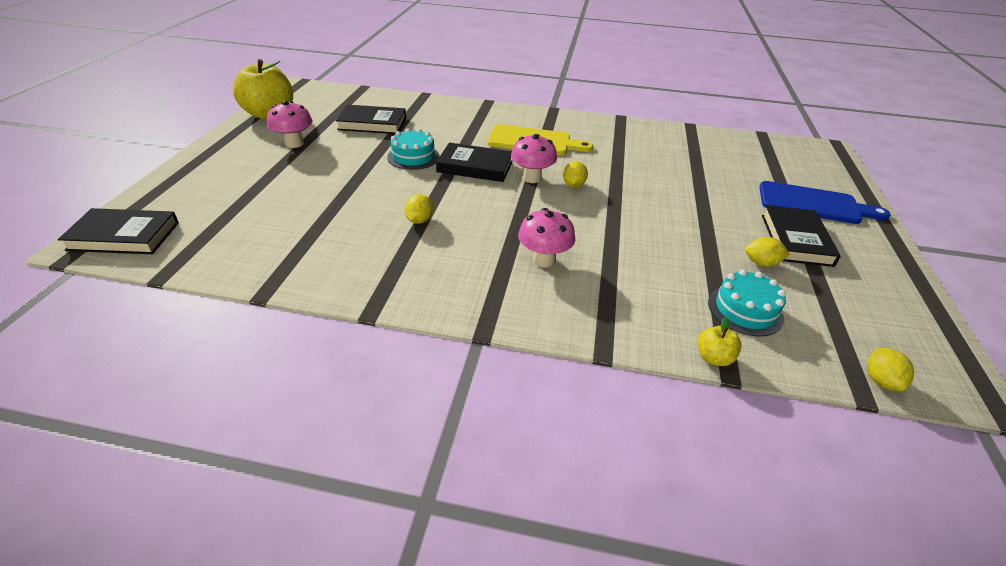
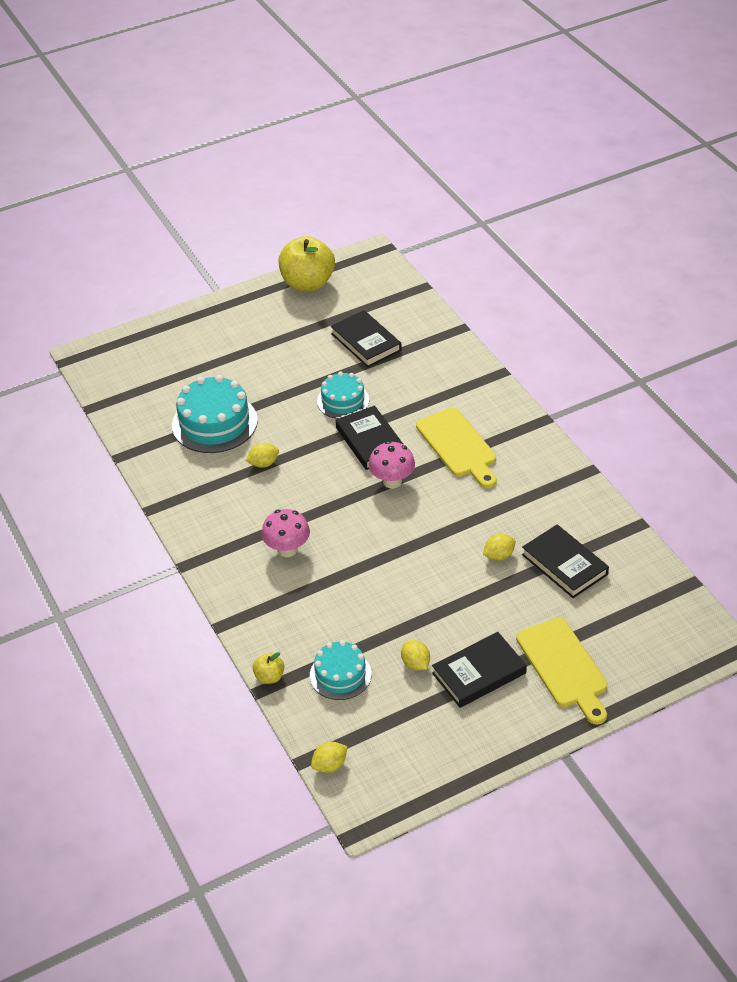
camera: 55 degrees right, 5 degrees up
(124, 236) = (105, 361): black book -> black book (564, 564)
(294, 143) = (284, 332): pink mushroom -> none
(326, 219) = (214, 423): none -> turquoise cake
(573, 185) = (410, 509): yellow lemon -> yellow lemon (499, 555)
(814, 204) = (564, 667): blue cutting board -> yellow cutting board

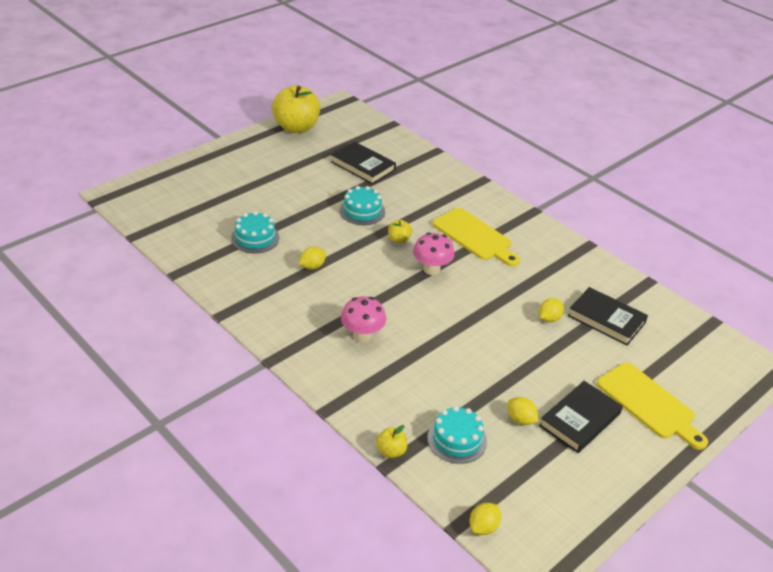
camera: 20 degrees left, 5 degrees down
(214, 423) = (255, 238): turquoise cake -> turquoise cake, size x0.62
(370, 441) = (399, 240): black book -> yellow apple

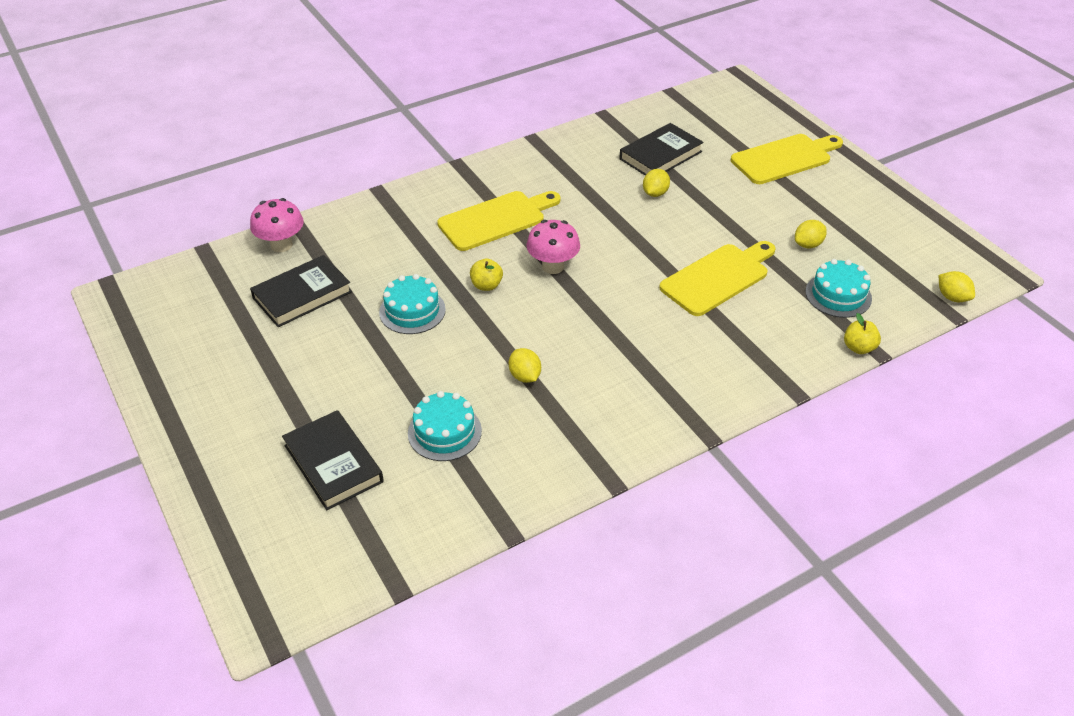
camera: 75 degrees left, 5 degrees up
(296, 127) = (160, 355): yellow apple -> none
(362, 335) = (669, 345): pink mushroom -> pink mushroom (281, 245)
(451, 360) = (718, 278): none -> yellow cutting board
(549, 318) = (655, 193): yellow lemon -> yellow lemon turned 60 degrees clockwise
(580, 420) = (807, 205): black book -> black book (333, 463)

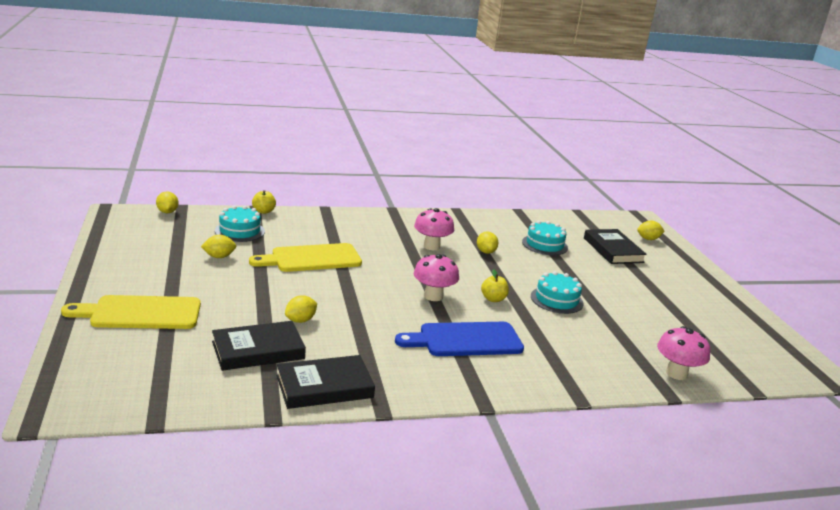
camera: 165 degrees left, 20 degrees down
(264, 532) = (648, 239): none -> yellow lemon
(302, 295) = (648, 331): black book -> black book (324, 387)
(496, 220) = (465, 340): yellow cutting board -> blue cutting board
(600, 359) = (431, 246): none -> pink mushroom

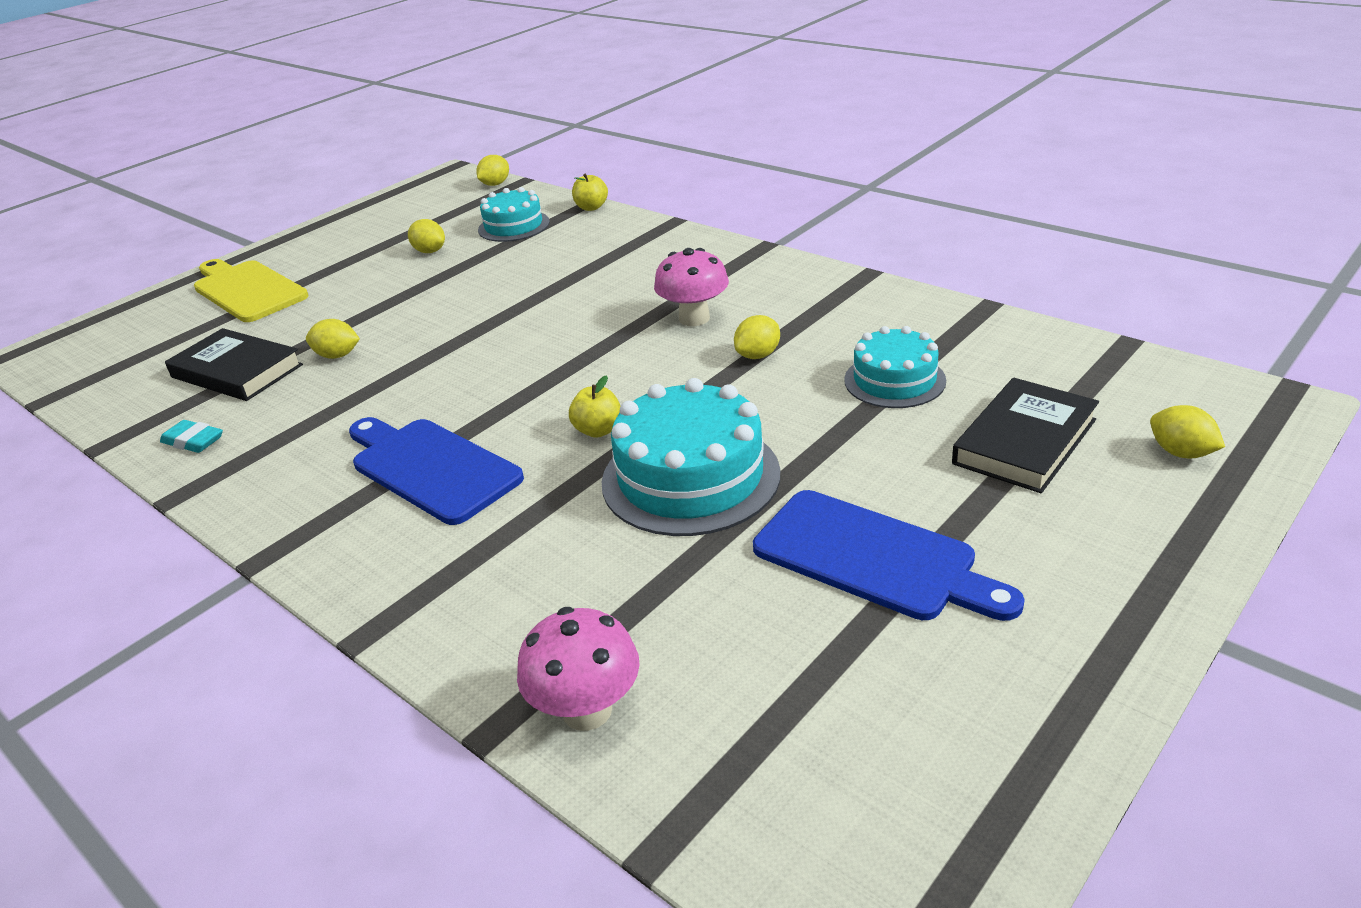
camera: 60 degrees right, 10 degrees up
(312, 259) = (510, 285): yellow cutting board -> none
(324, 387) = (193, 441): black book -> turquoise eraser
(433, 296) = (532, 390): pink mushroom -> none
(556, 300) = (690, 477): turquoise cake -> turquoise cake, size x1.62
(647, 298) = (872, 558): none -> blue cutting board

